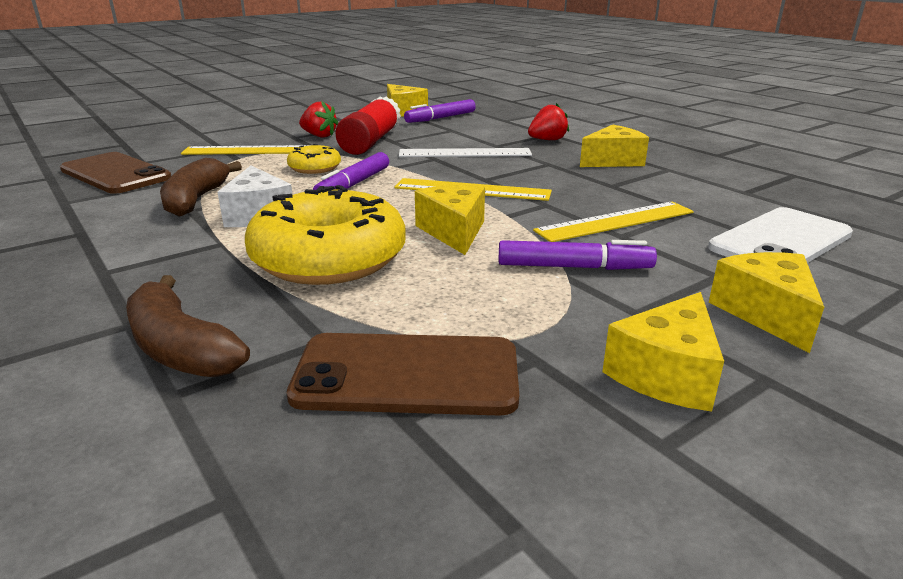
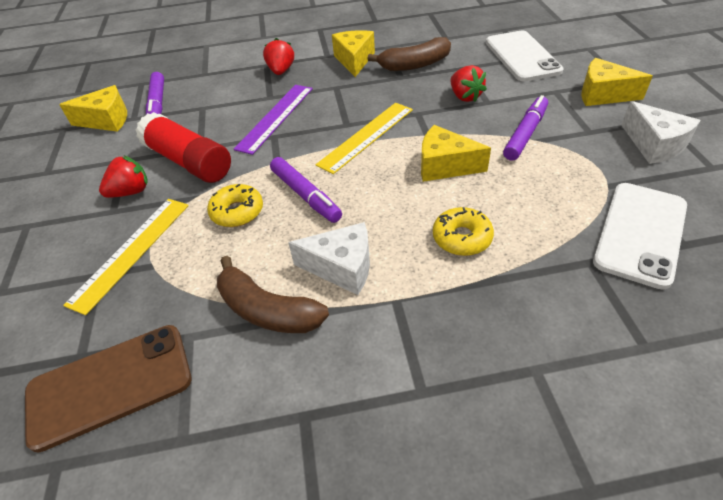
camera: 60 degrees left, 20 degrees up
(180, 348) = (584, 338): brown banana -> brown banana (414, 65)
(329, 258) = (462, 238): yellow donut -> yellow donut, size x0.48
(407, 375) = (640, 233): brown phone -> white phone
(465, 153) = (275, 117): white ruler -> purple ruler
(615, 221) = (465, 97): yellow ruler -> red strawberry
(666, 374) = (654, 145): yellow cheese -> white cheese

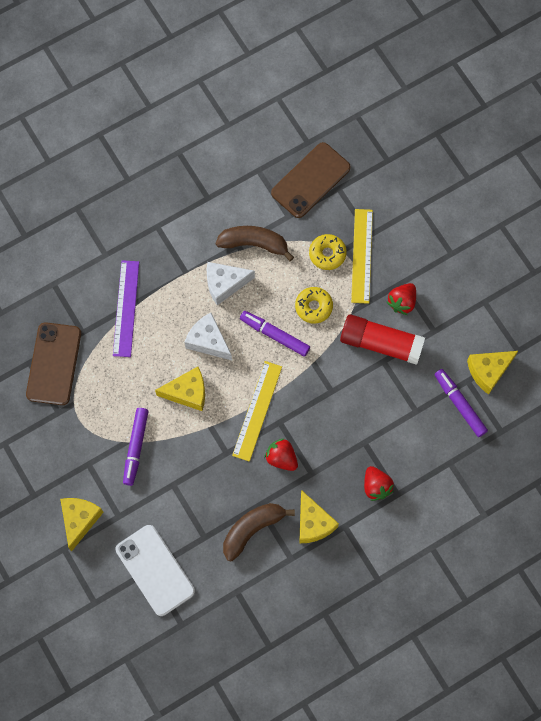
camera: 155 degrees right, 25 degrees up
(275, 117) = (343, 414): purple ruler -> purple ruler (126, 308)
(462, 238) = (160, 328): yellow donut -> yellow donut (327, 254)
(465, 97) = (193, 487): red strawberry -> red strawberry (281, 458)
(602, 94) = (80, 520): yellow cheese -> yellow cheese turned 75 degrees counterclockwise
(640, 233) = (53, 364): white phone -> brown phone
(654, 145) = (42, 459): white cheese -> white cheese (208, 341)

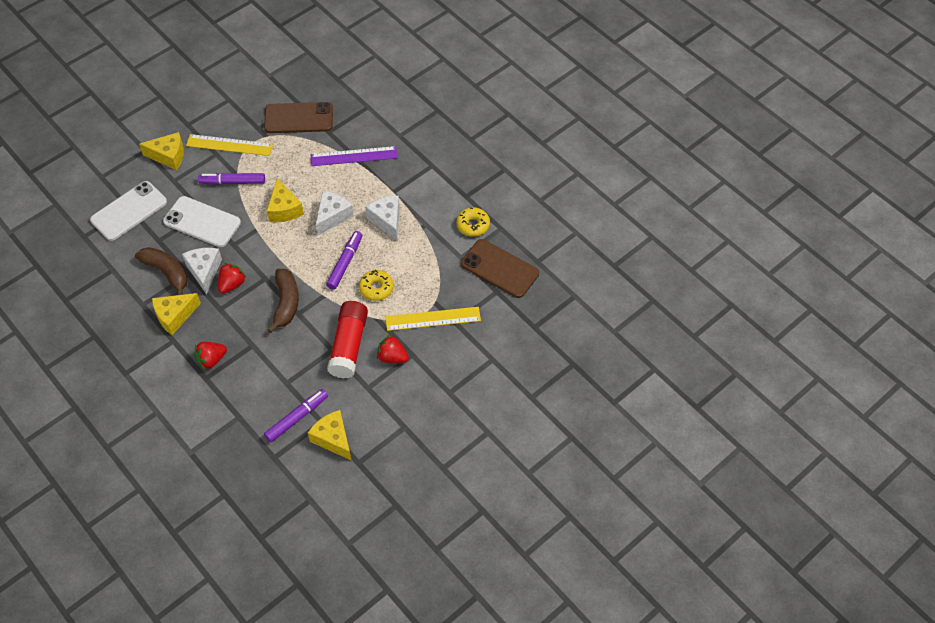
camera: 80 degrees right, 15 degrees down
(188, 486) = (202, 222): none -> white phone
(254, 244) = (429, 235): brown banana -> brown banana (286, 303)
(257, 410) = (273, 260): yellow ruler -> yellow ruler (229, 145)
(258, 487) = (204, 271): none -> white cheese
(327, 254) = (429, 291): yellow donut -> yellow donut (473, 225)

